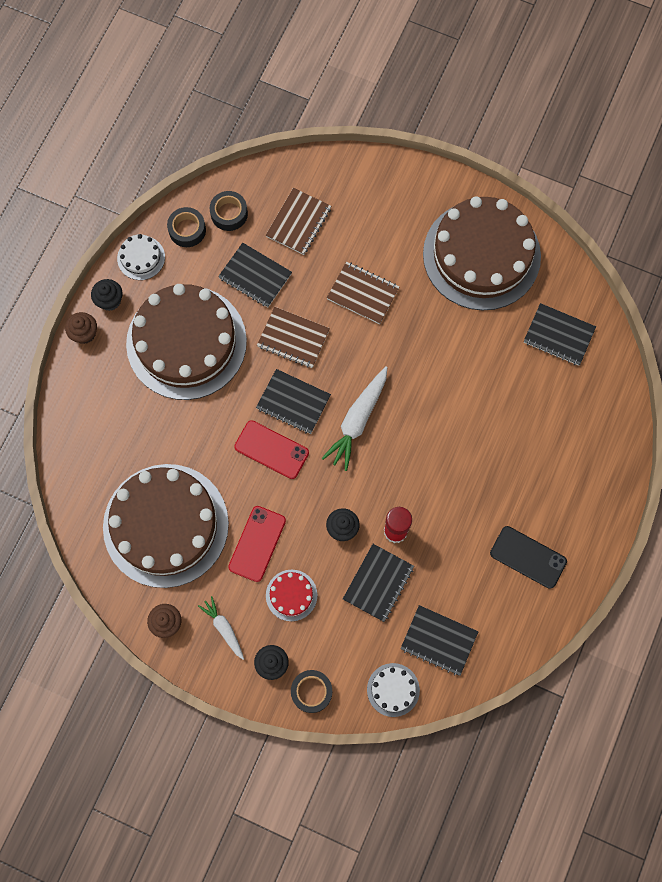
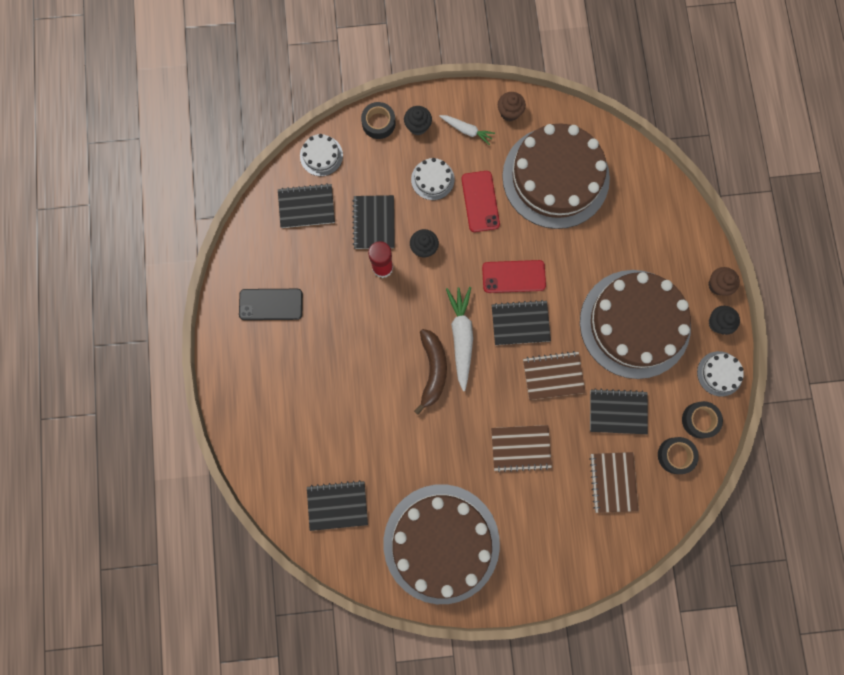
camera: 150 degrees right, 5 degrees up
(291, 595) = (432, 179): red cake -> white cake
(403, 405) = (432, 370): none -> brown banana

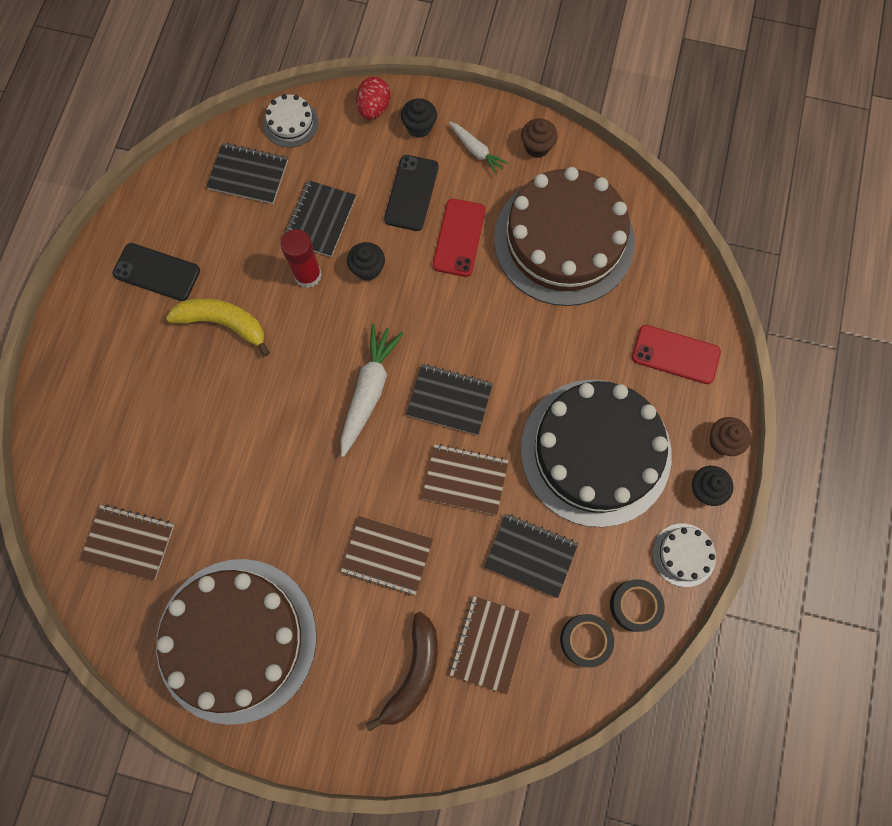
camera: 20 degrees right, 5 degrees down
(336, 325) = (224, 323): none -> yellow banana
(337, 505) = (129, 542): black notebook -> brown notebook
(378, 123) = (374, 108): black tape -> red egg
(432, 179) = (411, 193): white cake -> black phone
(432, 370) = (317, 419): brown banana -> brown banana (413, 673)
(513, 276) = (464, 340): red phone -> red phone (675, 354)
(635, 323) = (595, 452): brown cake -> black cake

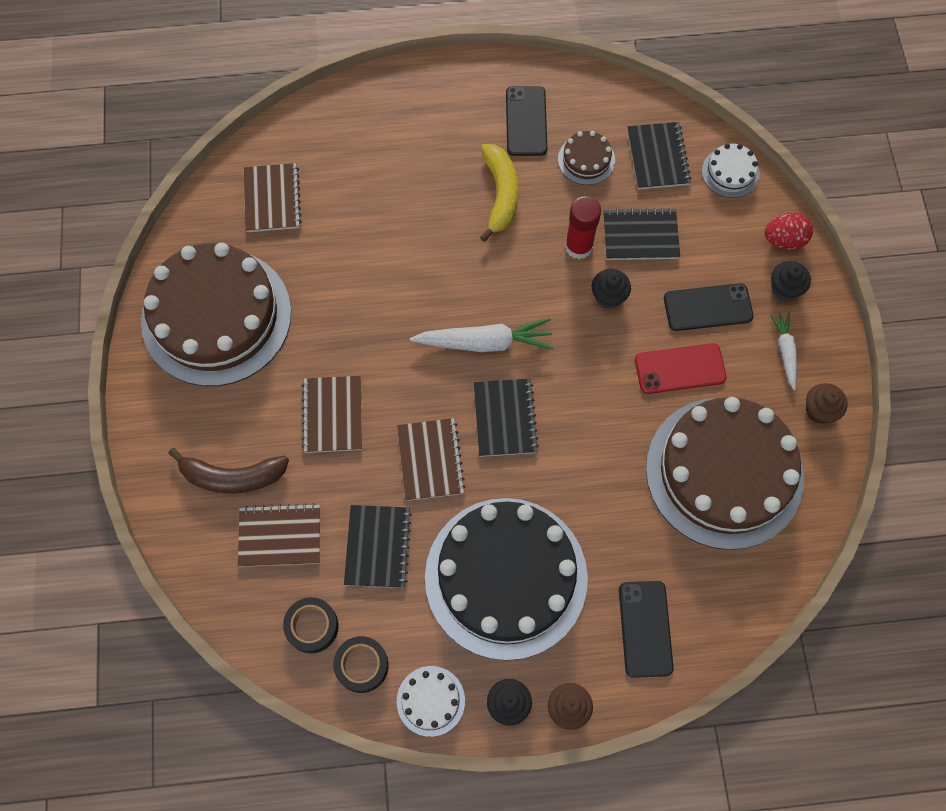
camera: 70 degrees right, 5 degrees down
(222, 235) = (586, 160): none -> brown cake
(476, 151) = (785, 352): white carrot -> white carrot turned 150 degrees clockwise
(675, 354) = (645, 628): red phone -> black phone

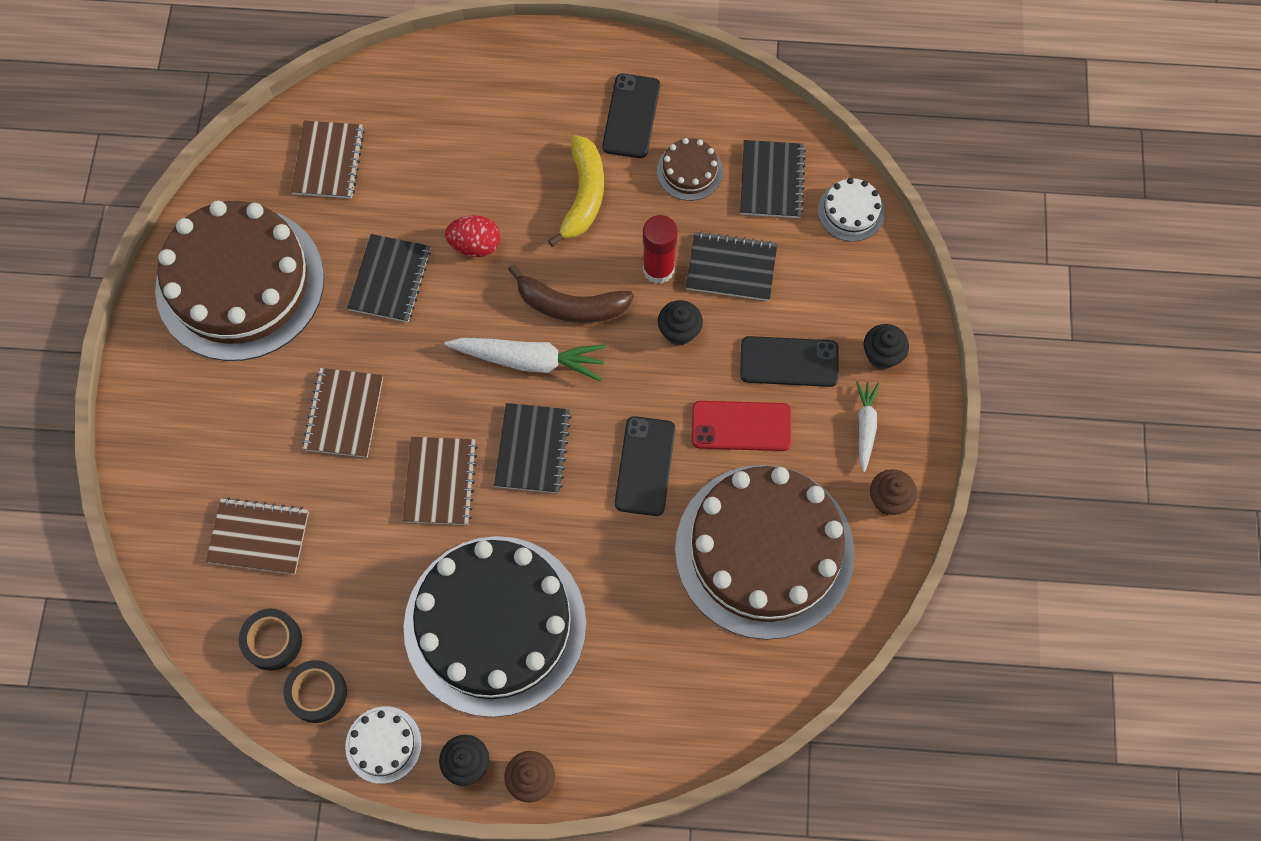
camera: 10 degrees right, 0 degrees up
(232, 476) = (221, 463): brown banana -> brown banana (570, 305)
(377, 547) = (362, 567): black notebook -> black notebook (390, 279)
(645, 628) = (636, 708): black phone -> black phone (645, 466)
(784, 240) = (894, 299): red egg -> red egg (475, 245)

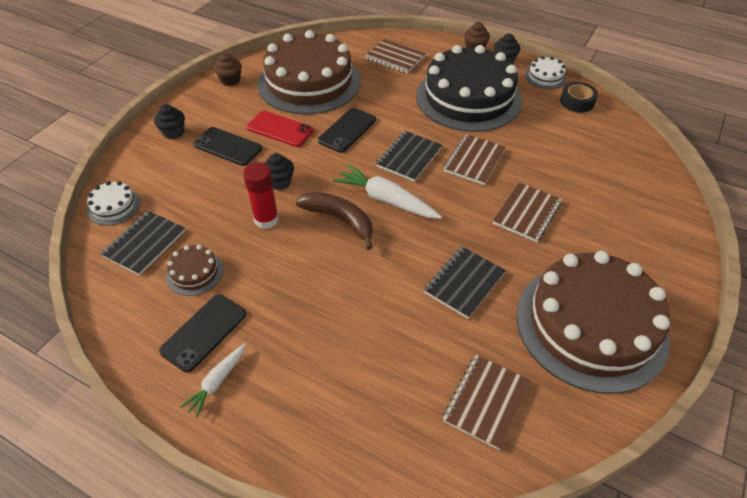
camera: 155 degrees left, 20 degrees down
(259, 537) = (600, 171): brown notebook -> brown notebook (395, 58)
(273, 641) = (599, 126): black tape -> none
(475, 245) = (387, 282): red egg -> none
(583, 195) = (284, 286): yellow banana -> none
(731, 268) = (219, 203): black notebook -> none
(865, 427) = (214, 108): white carrot -> white carrot (217, 382)

